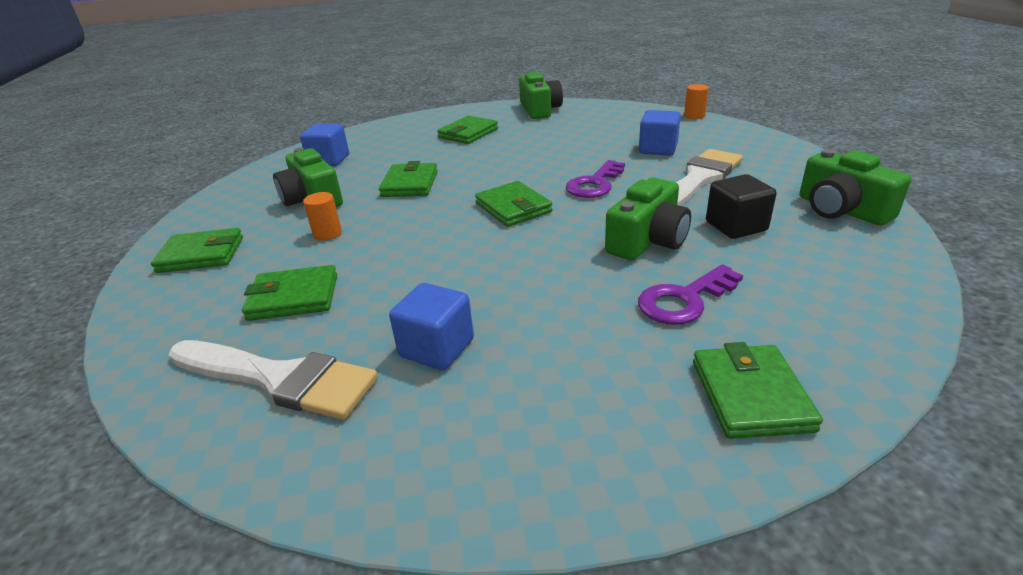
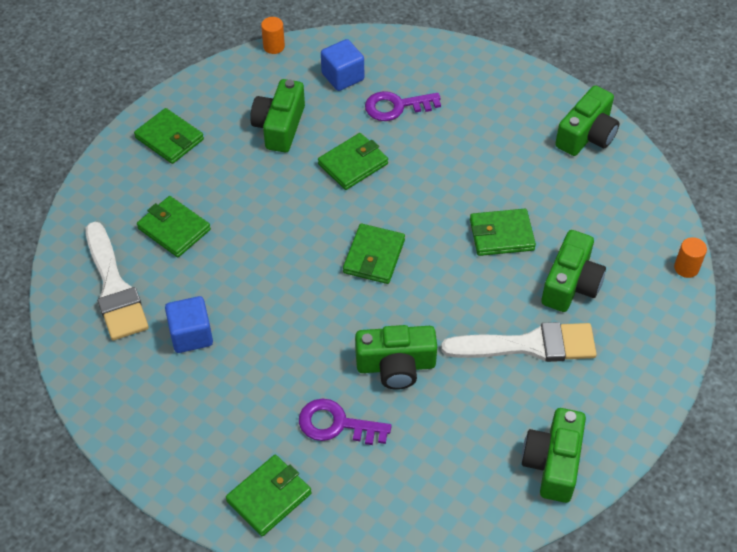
camera: 45 degrees right, 20 degrees up
(327, 234) = (247, 180): orange cylinder -> orange cylinder (274, 46)
(468, 133) = (479, 124): green wallet -> green wallet (501, 235)
(595, 184) = (459, 281): purple key -> purple key (396, 107)
(658, 149) = (571, 284): blue cube -> green camera
(736, 226) = (464, 407): black cube -> none

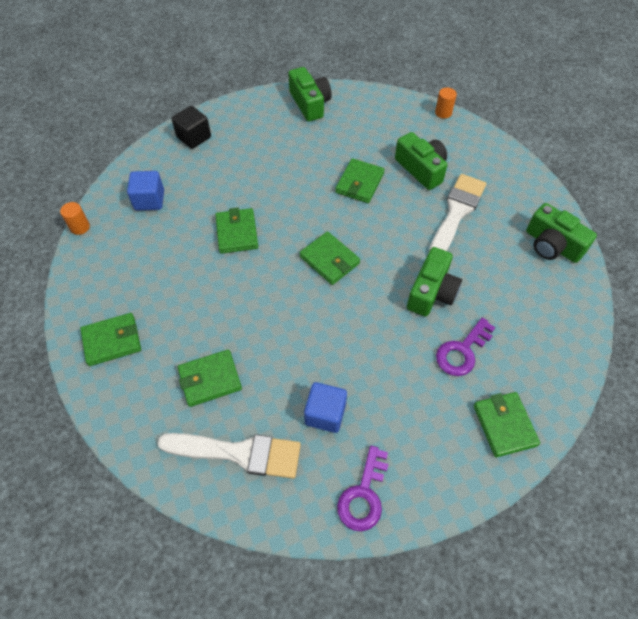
camera: 60 degrees left, 5 degrees up
(279, 126) = (164, 260): green camera -> none
(396, 107) = (205, 184): purple key -> purple key (363, 495)
(451, 65) = (194, 137): none -> black cube

